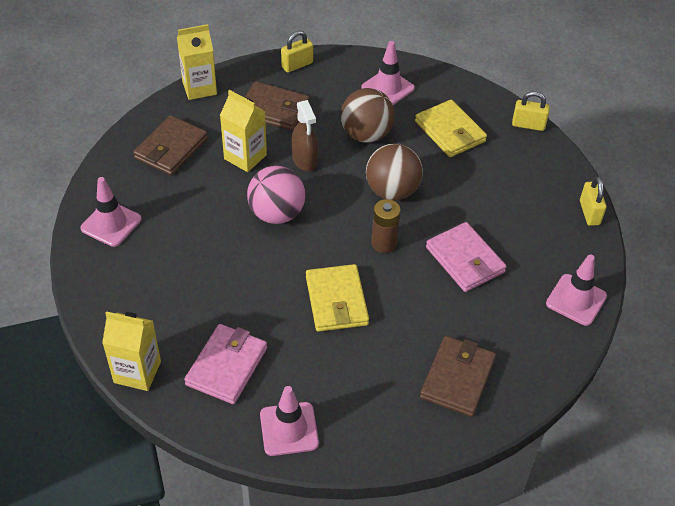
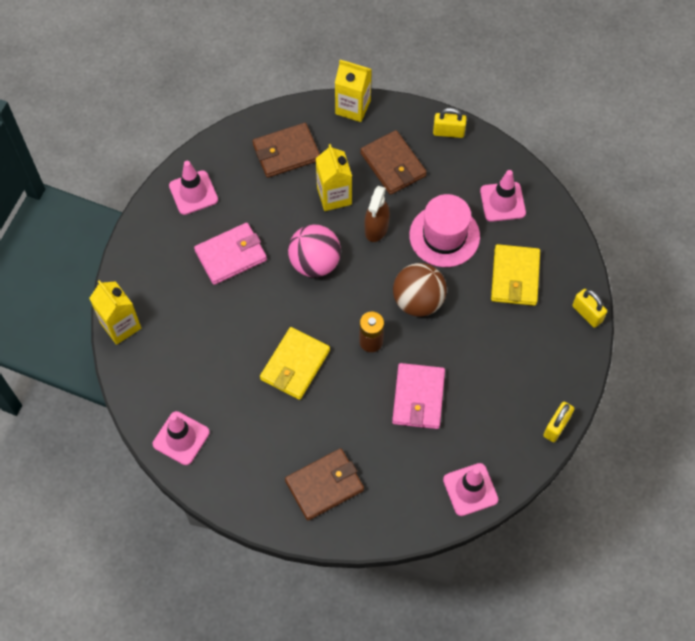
camera: 40 degrees right, 15 degrees up
(227, 366) = (179, 362): pink wallet -> pink wallet (231, 255)
(366, 134) = (444, 236): brown ball -> pink hat

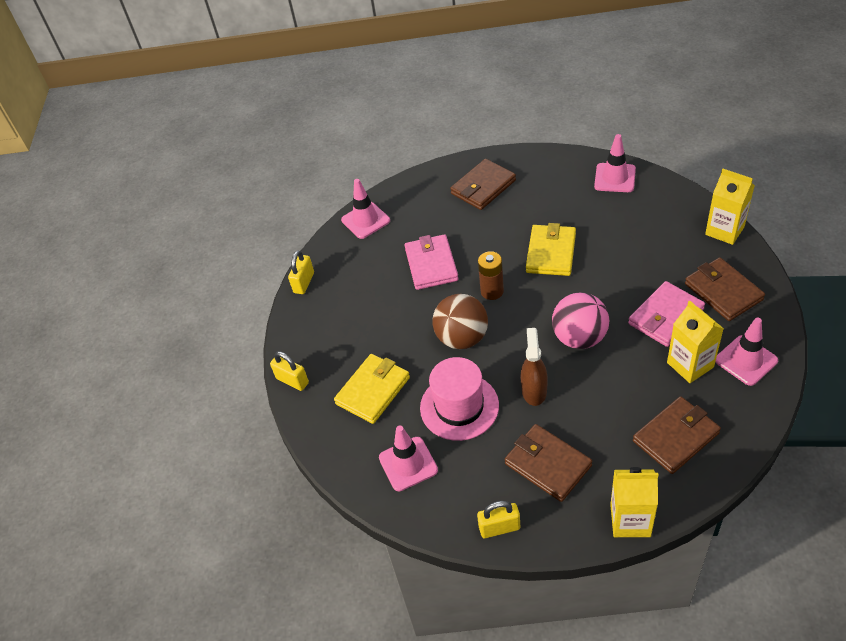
camera: 170 degrees right, 15 degrees down
(167, 261) = (723, 292): none -> brown wallet
(334, 196) = (595, 408): yellow carton -> yellow carton (690, 365)
(515, 277) = (373, 391): yellow wallet -> yellow wallet turned 45 degrees clockwise

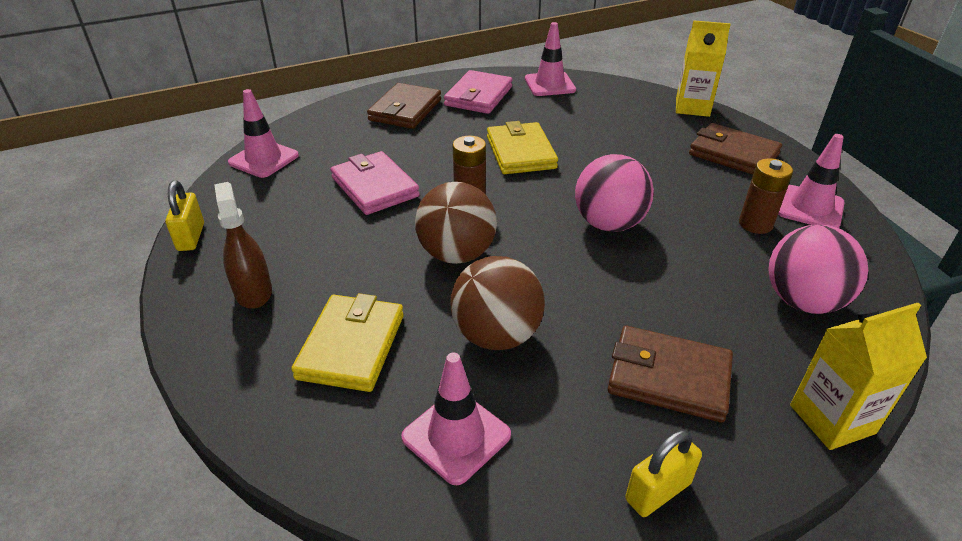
camera: 30 degrees left, 10 degrees down
(292, 381) = (206, 364): yellow padlock -> none
(459, 406) = (496, 335): pink hat -> brown ball
(534, 390) = (589, 291): brown spray bottle -> brown spray bottle (253, 291)
(665, 316) = (692, 185): pink wallet -> pink wallet (478, 96)
(675, 437) = (802, 301): brown wallet -> pink ball
(690, 365) = (755, 224): yellow carton -> brown battery

